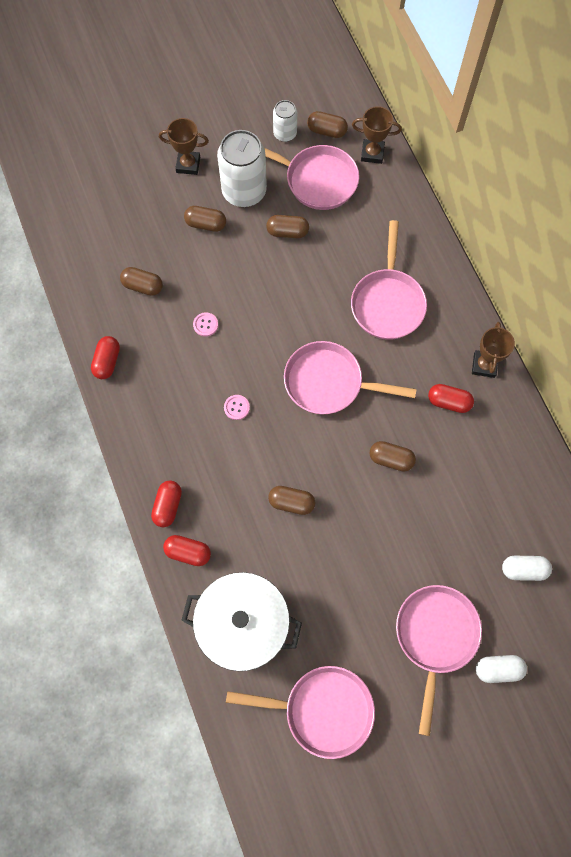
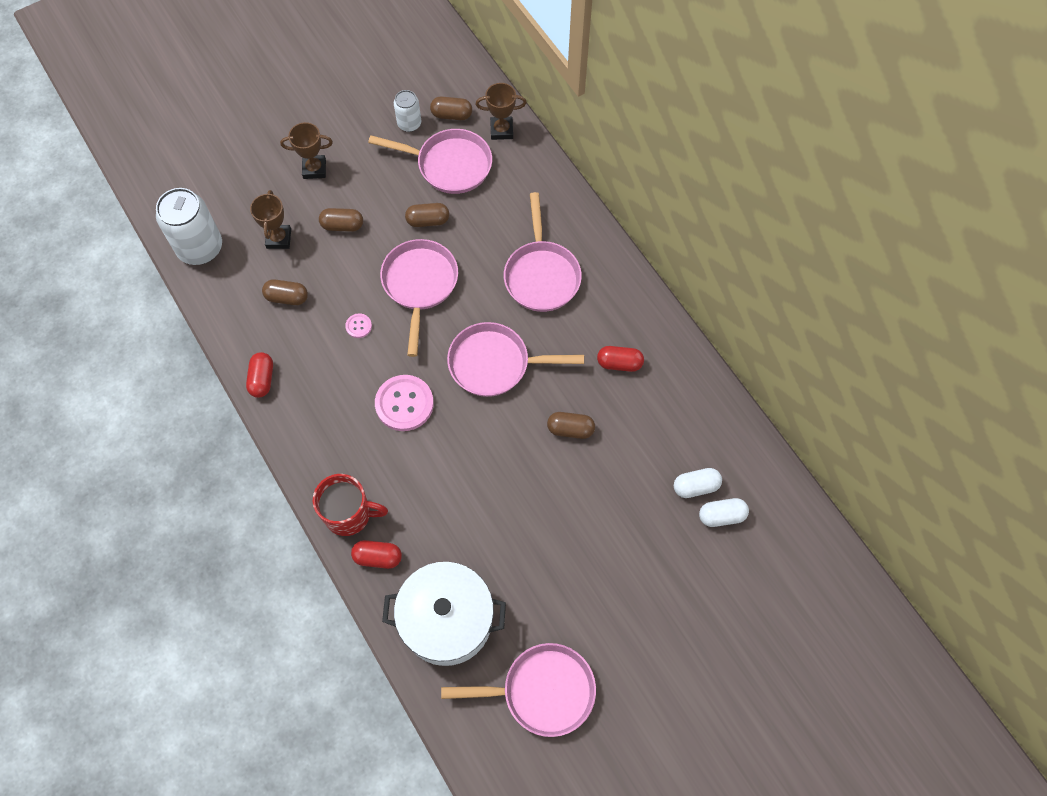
camera: 10 degrees left, 5 degrees down
(168, 506) = (349, 514): red capsule -> red mug
(236, 407) = (404, 404): pink button -> pink button, size x2.17
(244, 191) = (376, 187): white can -> white can (200, 248)
(291, 502) = (476, 489): brown capsule -> none
(435, 636) = (644, 597): pink pan -> pink pan (420, 285)
(484, 365) = (649, 321): brown trophy -> brown trophy (279, 238)
(498, 669) = (712, 618): white capsule -> white capsule (696, 486)

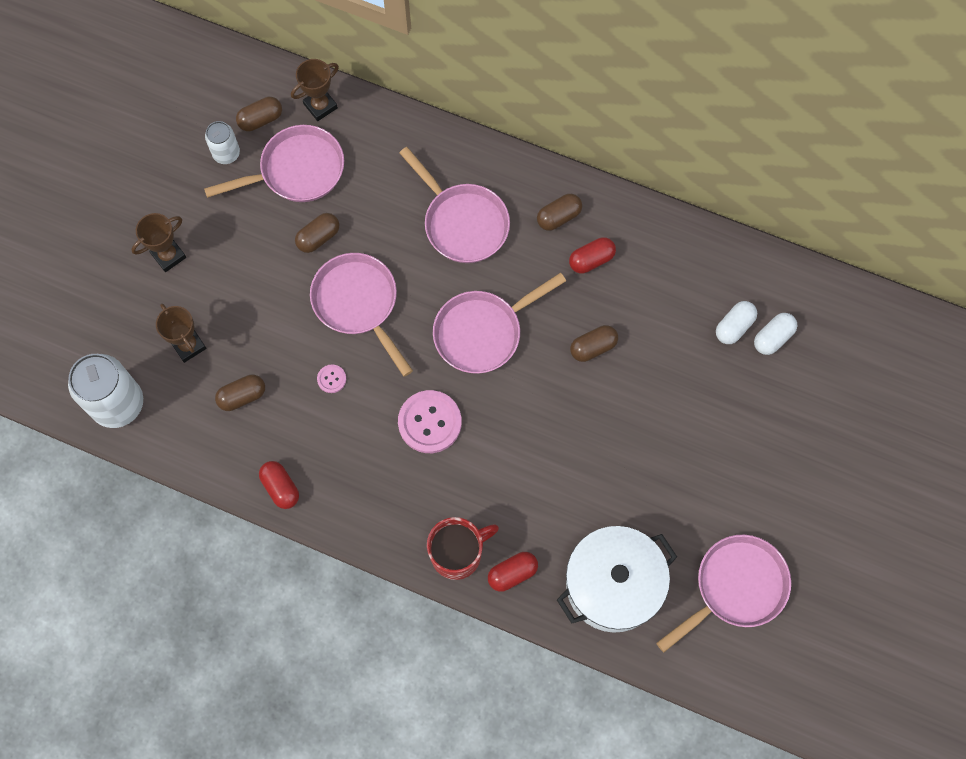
camera: 35 degrees left, 5 degrees up
(342, 225) = (240, 293): brown capsule -> brown capsule (558, 217)

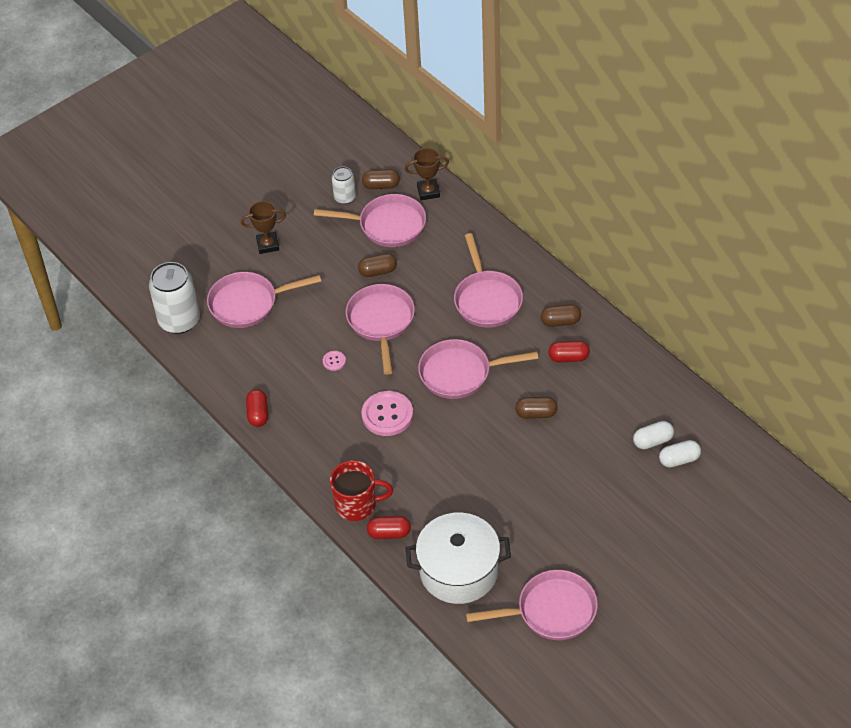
camera: 30 degrees right, 20 degrees down
(188, 345) = (248, 303): brown trophy -> pink pan
(242, 396) = (266, 348): brown capsule -> none

